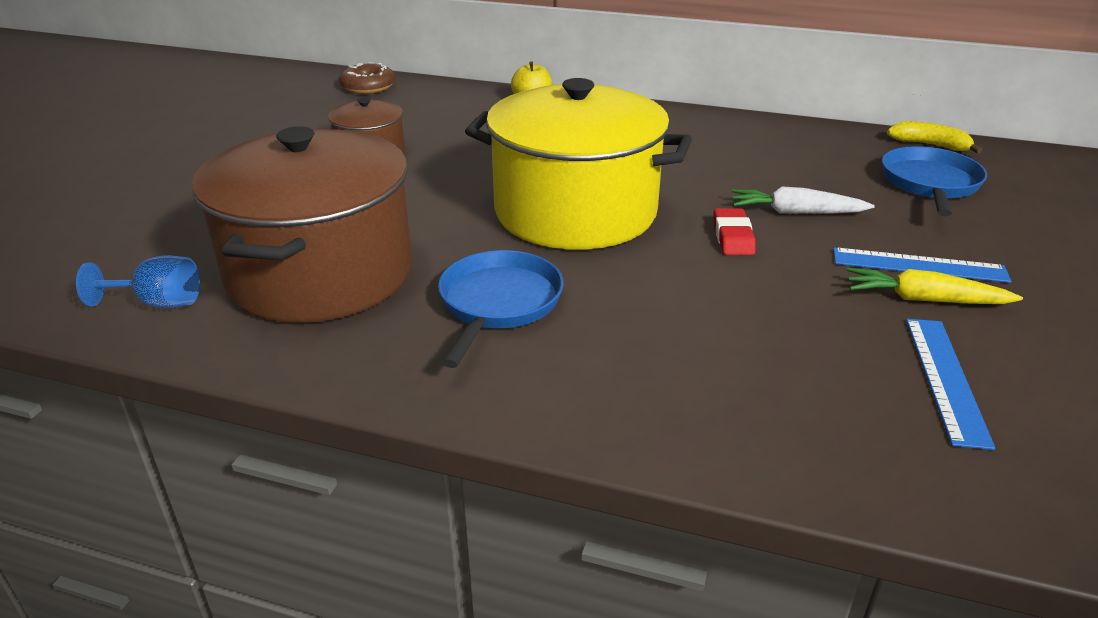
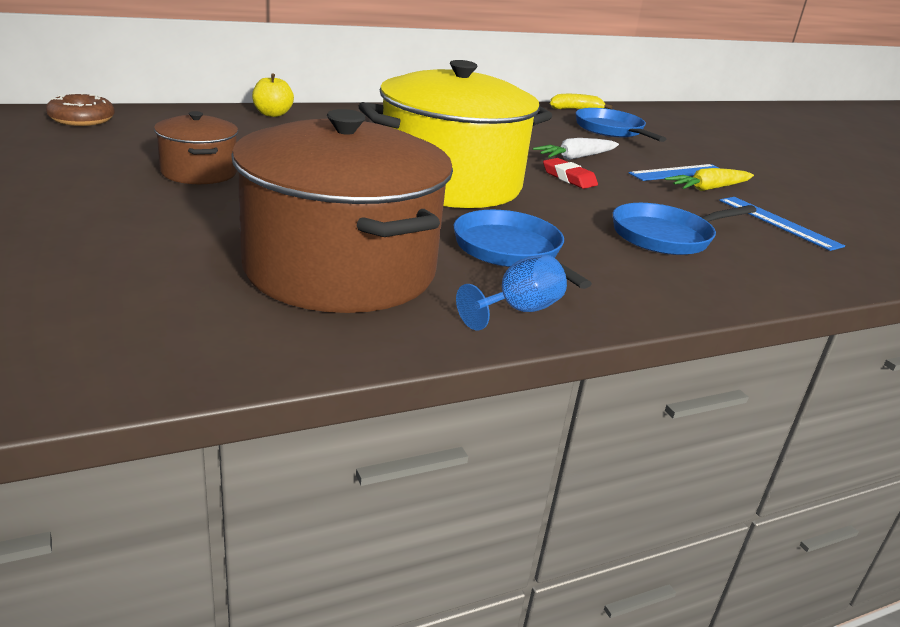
camera: 45 degrees left, 5 degrees down
(159, 303) = (230, 334): blue goblet -> blue goblet (518, 311)
(719, 343) = (666, 236): none -> blue pan

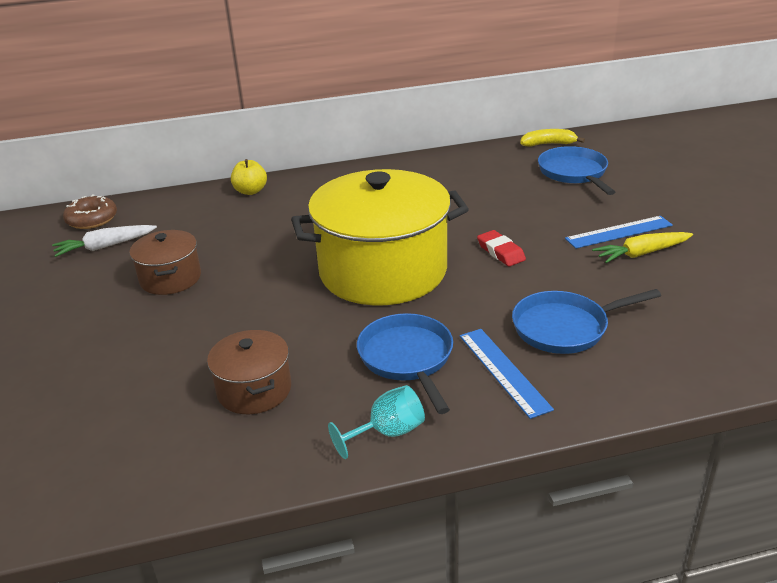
camera: 15 degrees right, 5 degrees up
(340, 269) = (254, 390): brown pot -> brown pot, size x0.48
(518, 311) = (387, 433): blue goblet -> turquoise goblet
(576, 157) = (519, 220): white carrot -> white carrot (105, 246)
(778, 222) = (694, 298): blue ruler -> blue ruler (503, 371)

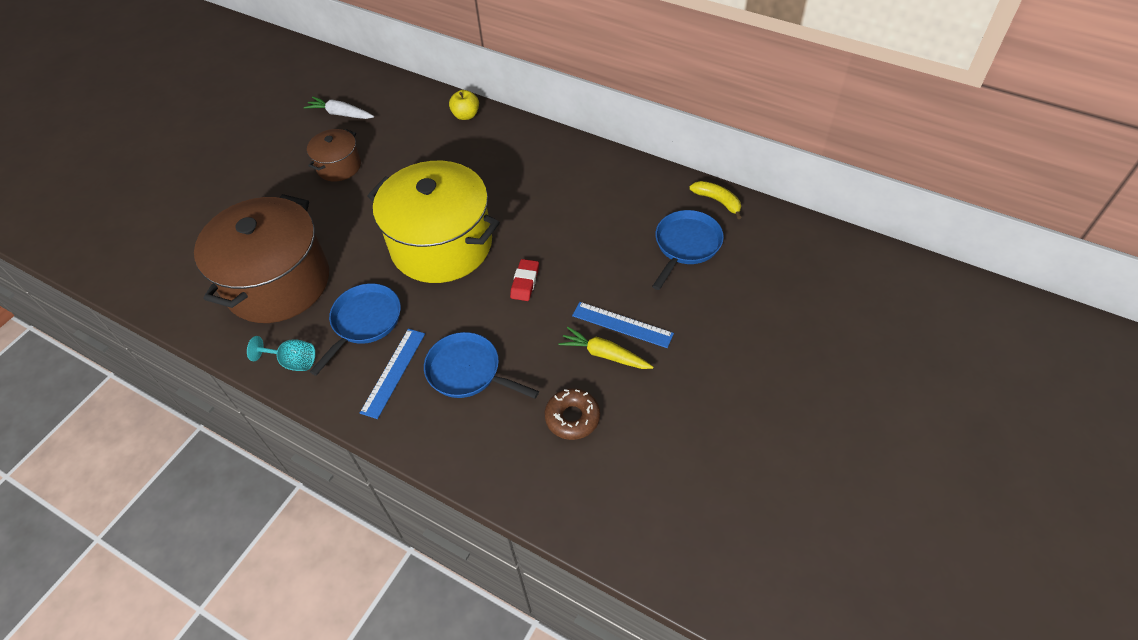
camera: 45 degrees right, 20 degrees up
(92, 219) = (361, 83): brown donut -> brown donut (572, 417)
(254, 390) = (278, 282): brown pot -> brown pot, size x2.08

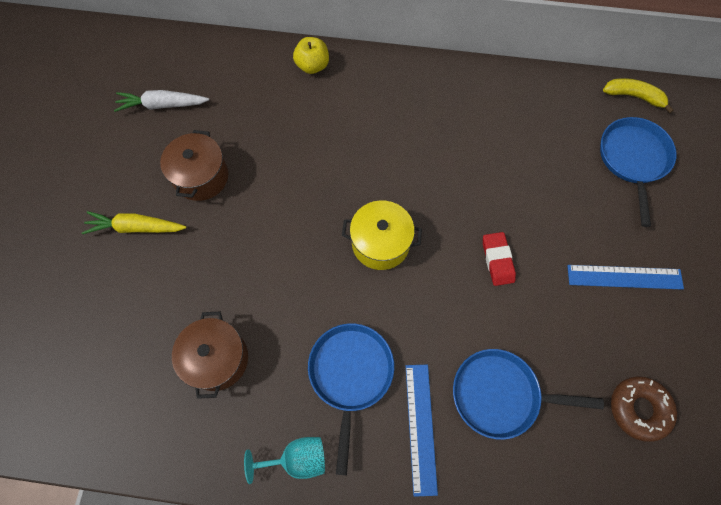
camera: 25 degrees left, 15 degrees up
(278, 282) = (217, 359): brown pot -> brown pot, size x0.48
(441, 245) = (380, 243): yellow pot -> yellow pot, size x0.48
(604, 354) = (627, 320): yellow carrot -> yellow carrot (136, 227)

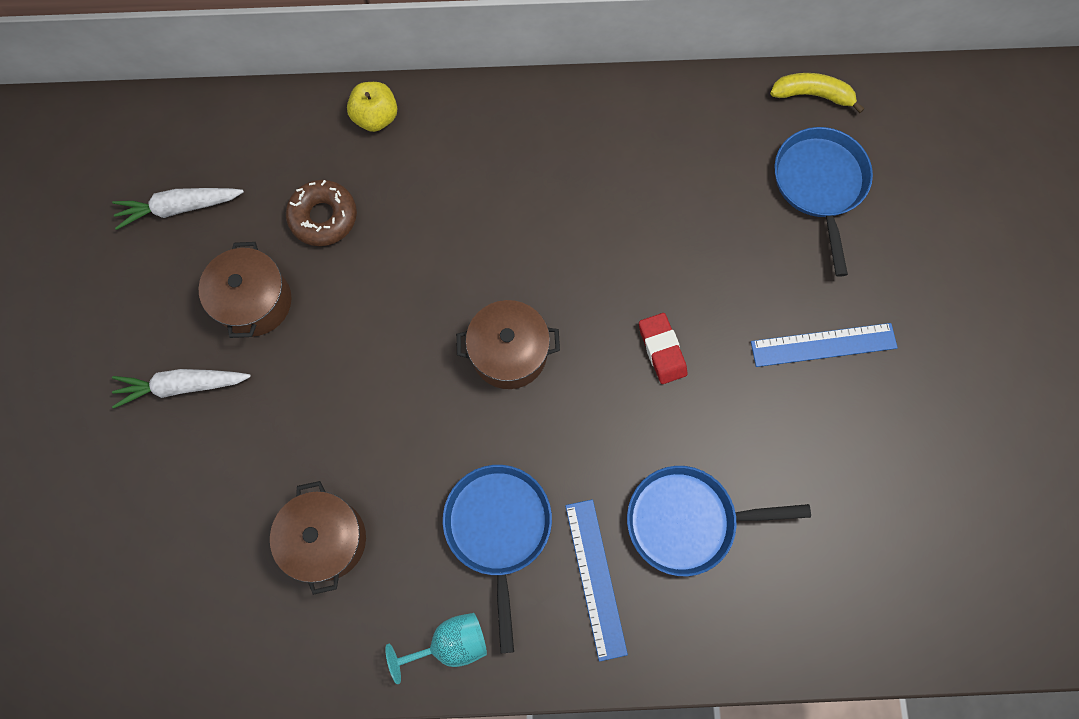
camera: 10 degrees left, 5 degrees up
(136, 227) = (182, 386): yellow carrot -> white carrot
(380, 243) = (509, 353): yellow pot -> brown pot
(638, 409) = (856, 508): brown donut -> brown donut (323, 217)

